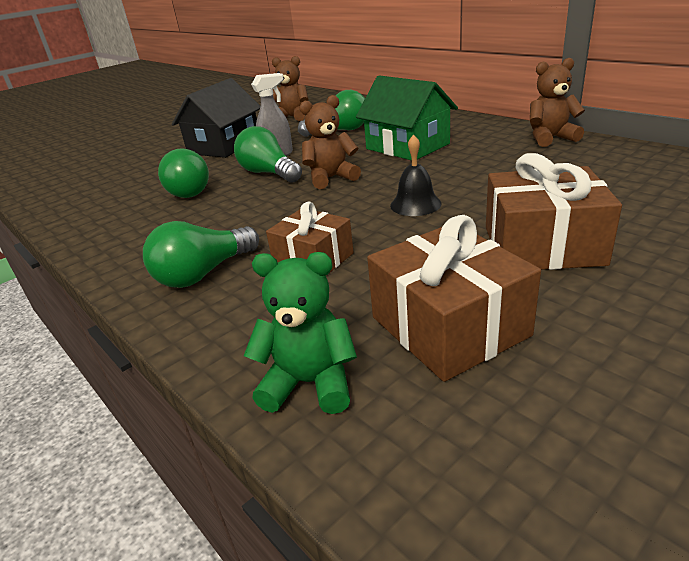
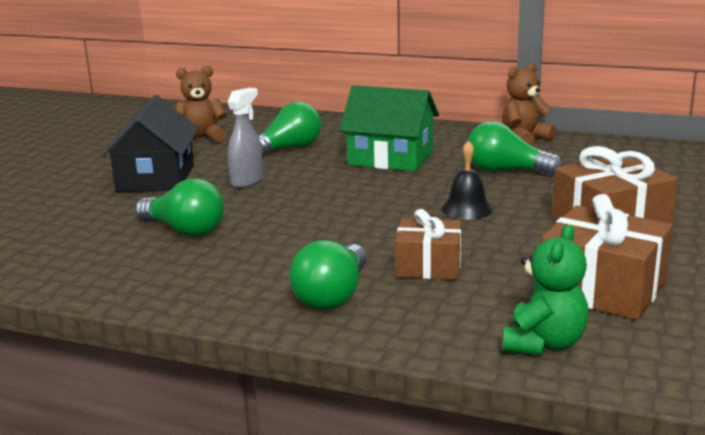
camera: 30 degrees left, 10 degrees down
(269, 173) = (265, 200): green light bulb -> green light bulb (506, 171)
(309, 383) = (543, 344): green teddy bear -> green teddy bear turned 135 degrees clockwise
(331, 178) = (347, 197): brown teddy bear -> none

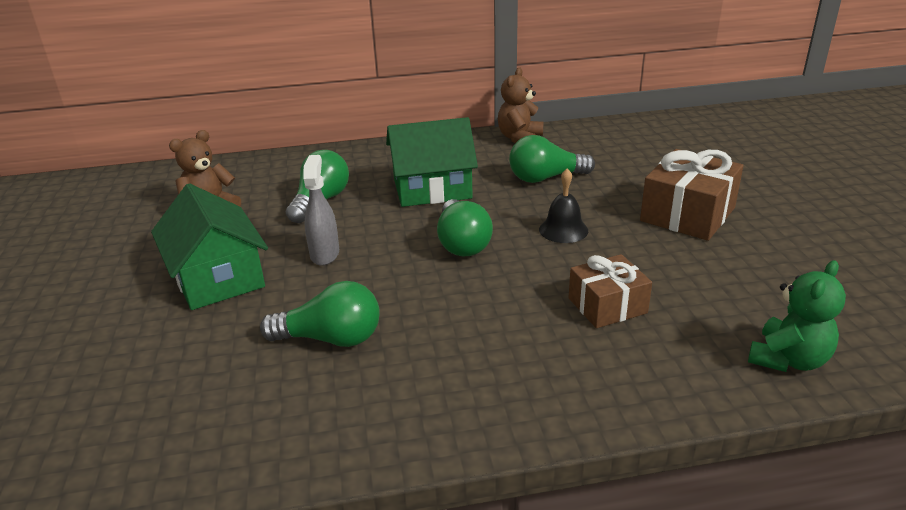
camera: 30 degrees left, 10 degrees up
(156, 178) = (218, 277): black house -> green house
(333, 296) = (569, 371): green light bulb -> green light bulb (462, 243)
(543, 344) = (788, 359): green teddy bear -> green teddy bear turned 45 degrees clockwise
(602, 288) = (759, 284): brown gift -> none

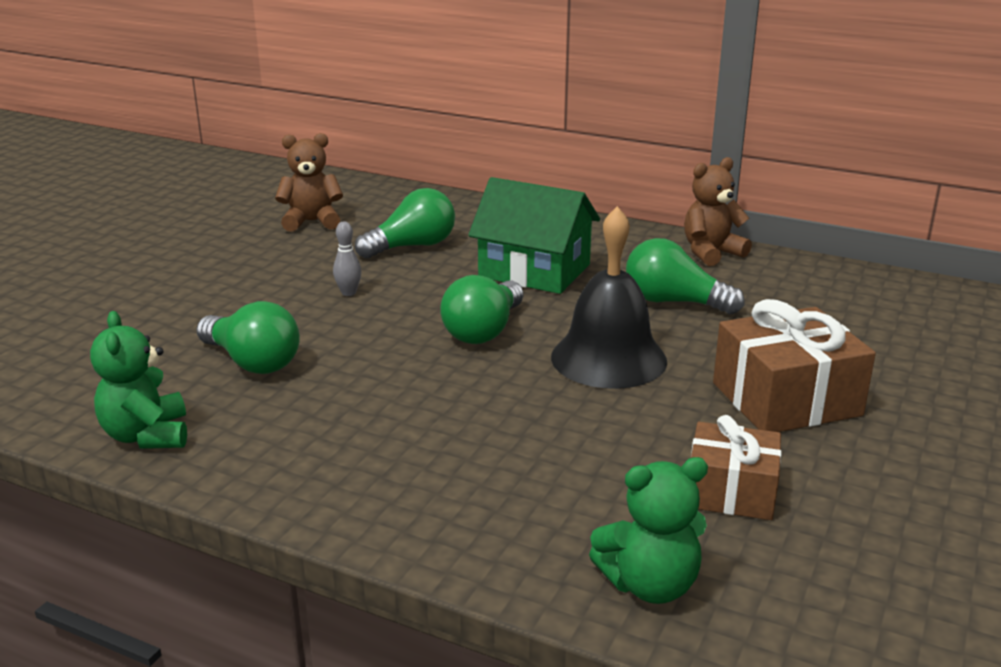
camera: 35 degrees right, 5 degrees down
(218, 277) = (240, 279): green house -> none
(325, 254) = (348, 293): grey spray bottle -> grey bowling pin
(336, 438) = (147, 436): none -> green teddy bear
(563, 230) = (608, 358): black bell -> black bell, size x1.77
(607, 305) = (536, 445): brown gift -> brown gift (731, 491)

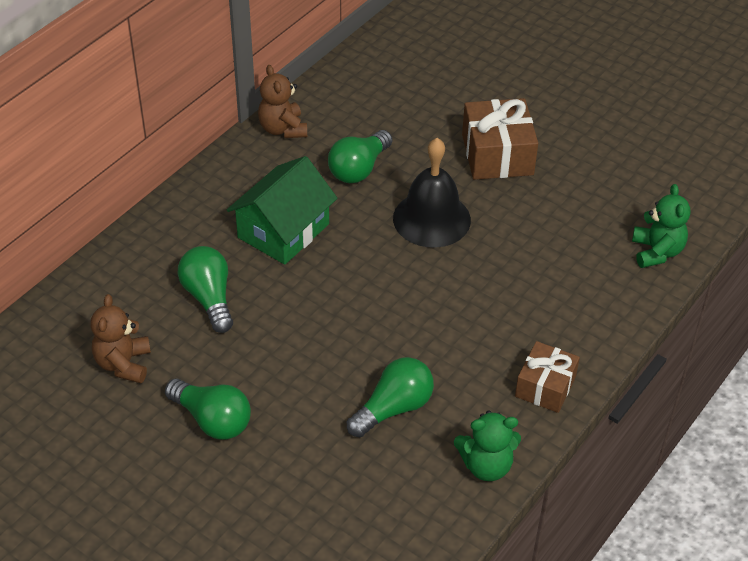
camera: 80 degrees left, 20 degrees up
(348, 293) = (290, 346): grey bowling pin -> none
(484, 331) = (377, 274): green light bulb -> green light bulb (212, 420)
(731, 491) = (585, 203): brown gift -> brown gift (545, 386)

